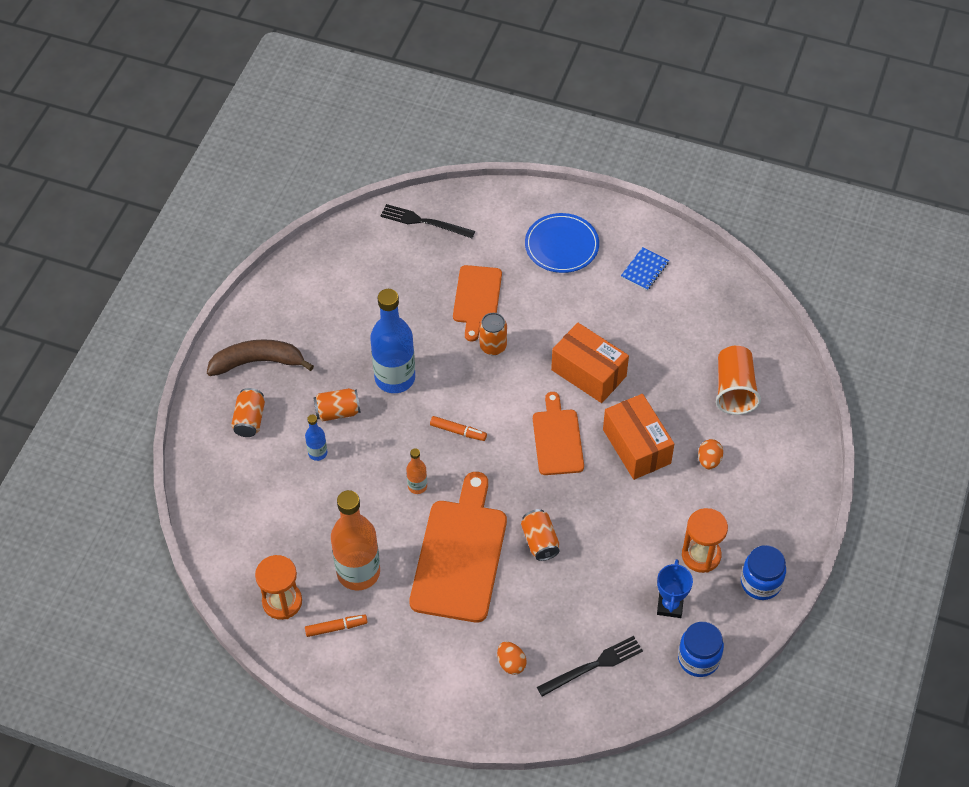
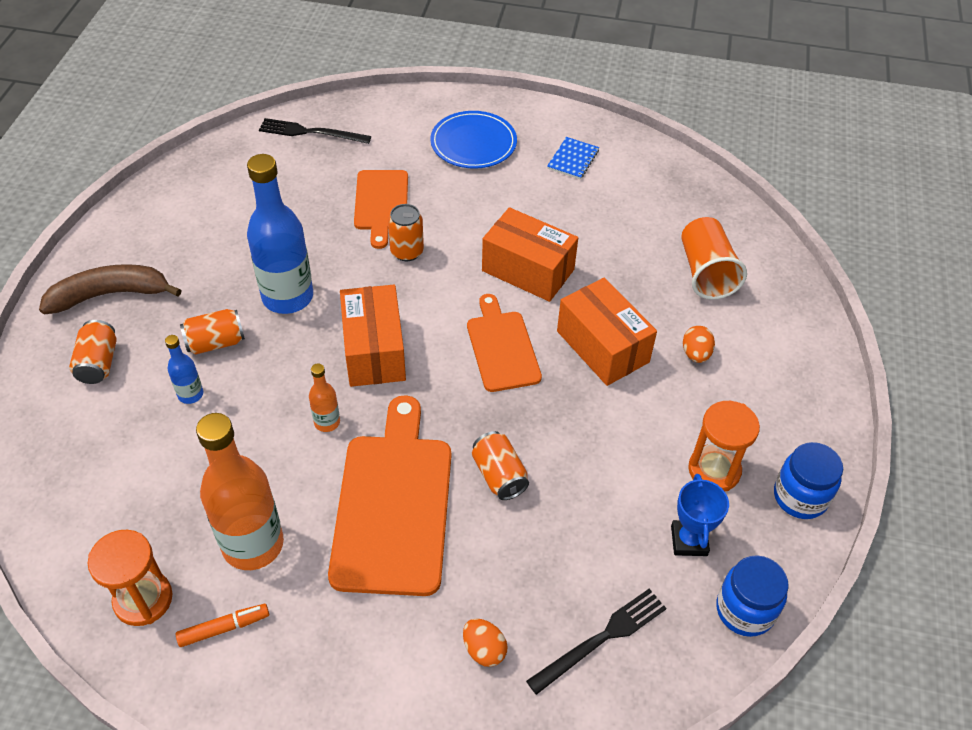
camera: 10 degrees left, 5 degrees down
(458, 431) = (374, 351): orange marker -> orange box

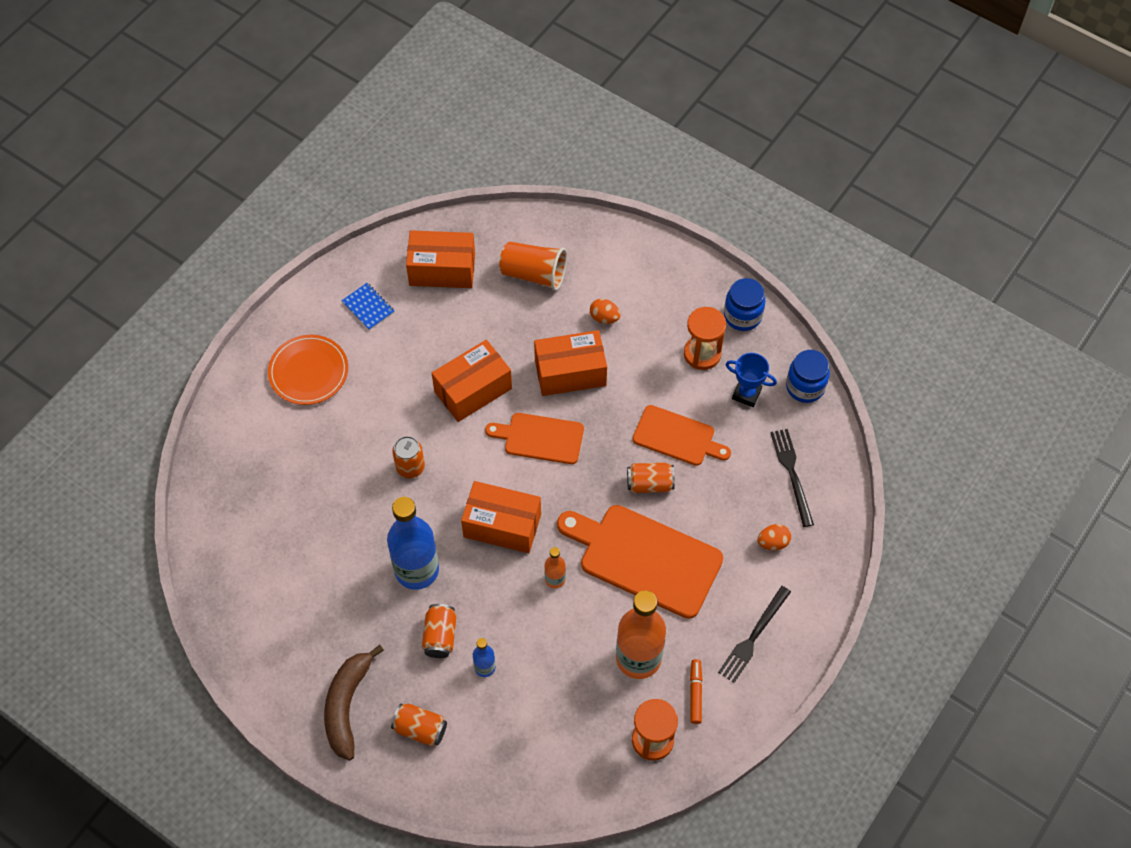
camera: 65 degrees left, 10 degrees up
(311, 132) = (224, 494): black fork -> black fork (753, 637)
(381, 203) = (345, 467): orange cutting board -> orange cutting board (677, 437)
(473, 143) = (308, 372): blue plate -> orange plate
(656, 198) = (442, 269): none -> orange box

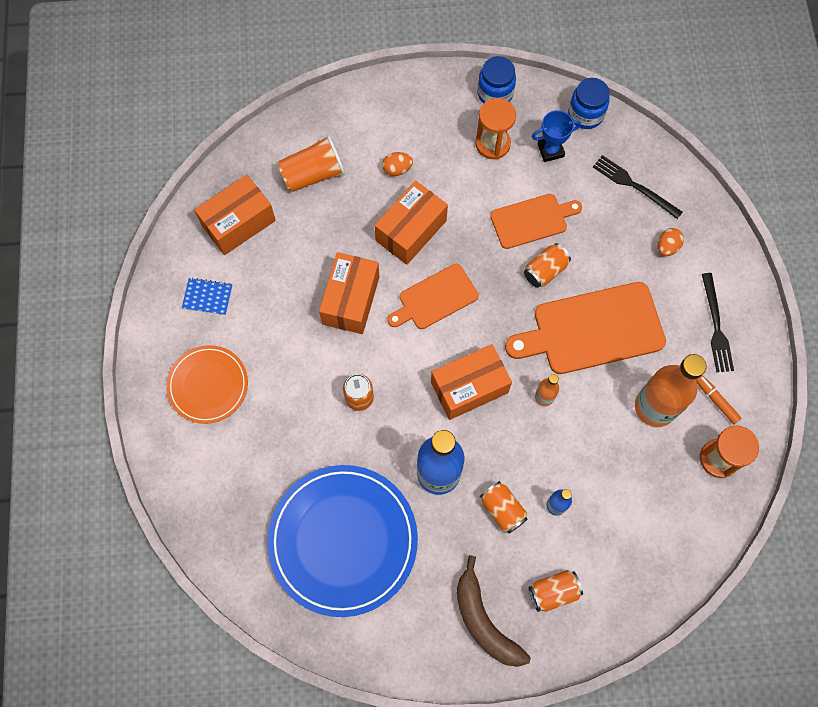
camera: 40 degrees left, 10 degrees up
(300, 561) = (343, 540): none -> blue plate

